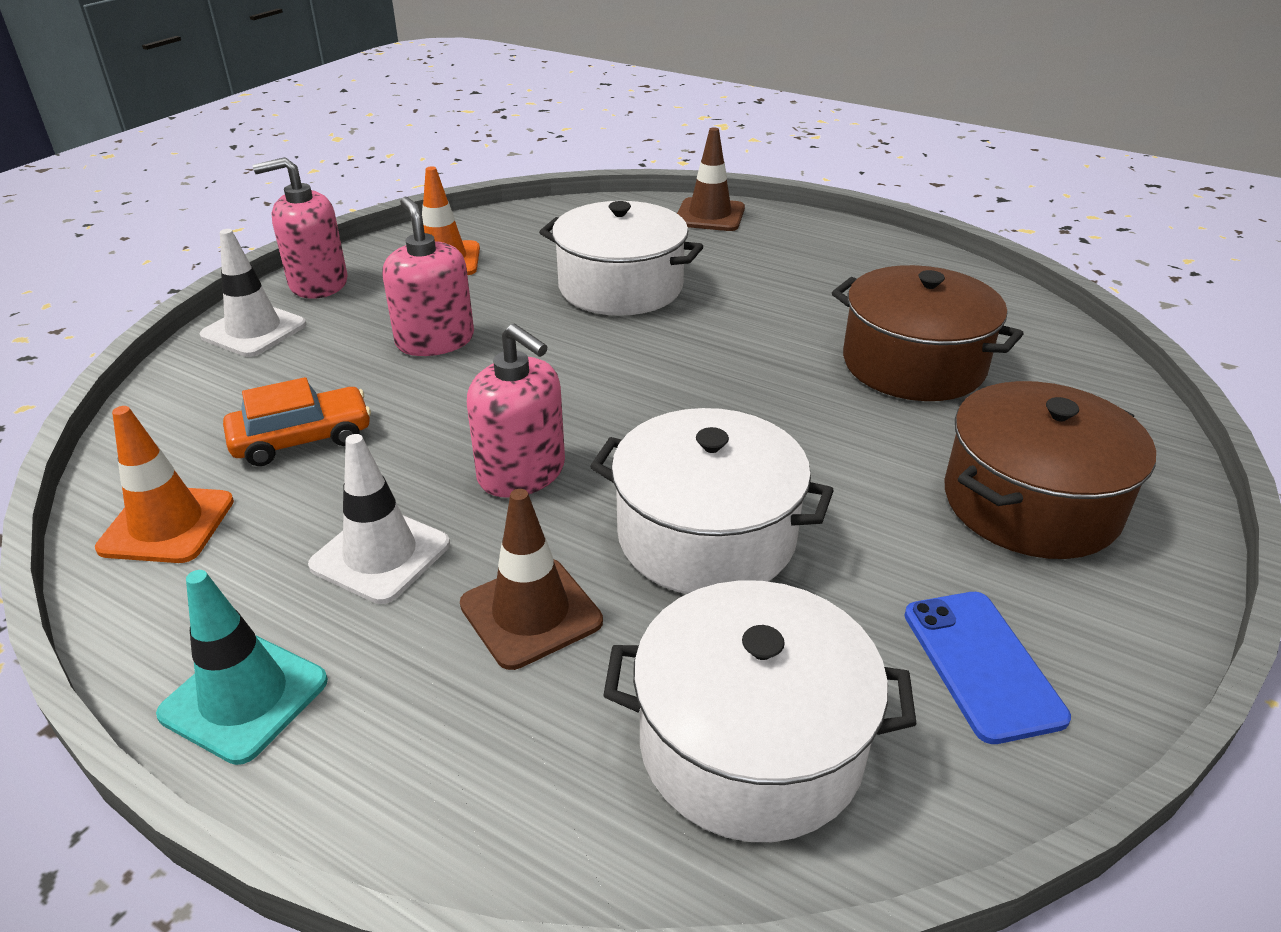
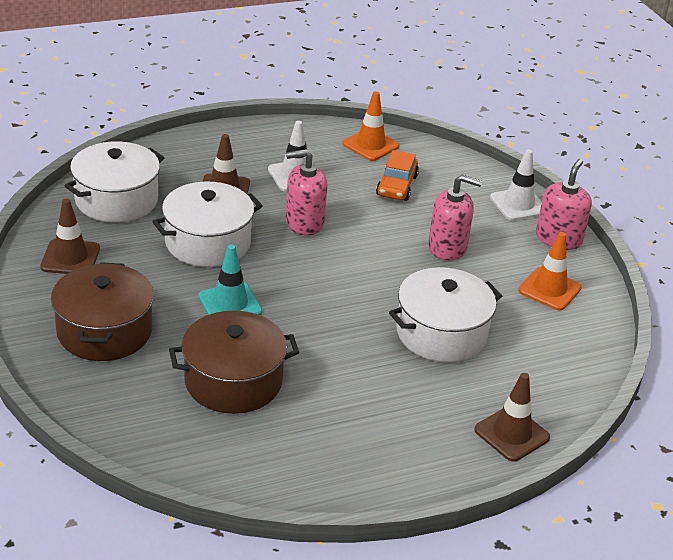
camera: 125 degrees right, 0 degrees up
(244, 697) = (260, 134): turquoise traffic cone -> turquoise traffic cone (230, 304)
(982, 664) = (70, 258): blue phone -> brown traffic cone

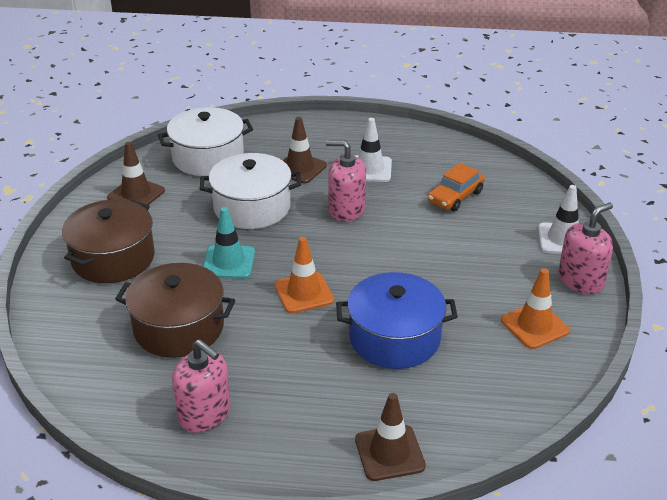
camera: 30 degrees right, 0 degrees up
(370, 145) = (458, 157): orange traffic cone -> orange traffic cone (304, 293)
(441, 333) = (394, 338): white pot -> blue pot
(447, 247) = (461, 262): pink soap dispenser -> pink soap dispenser (204, 414)

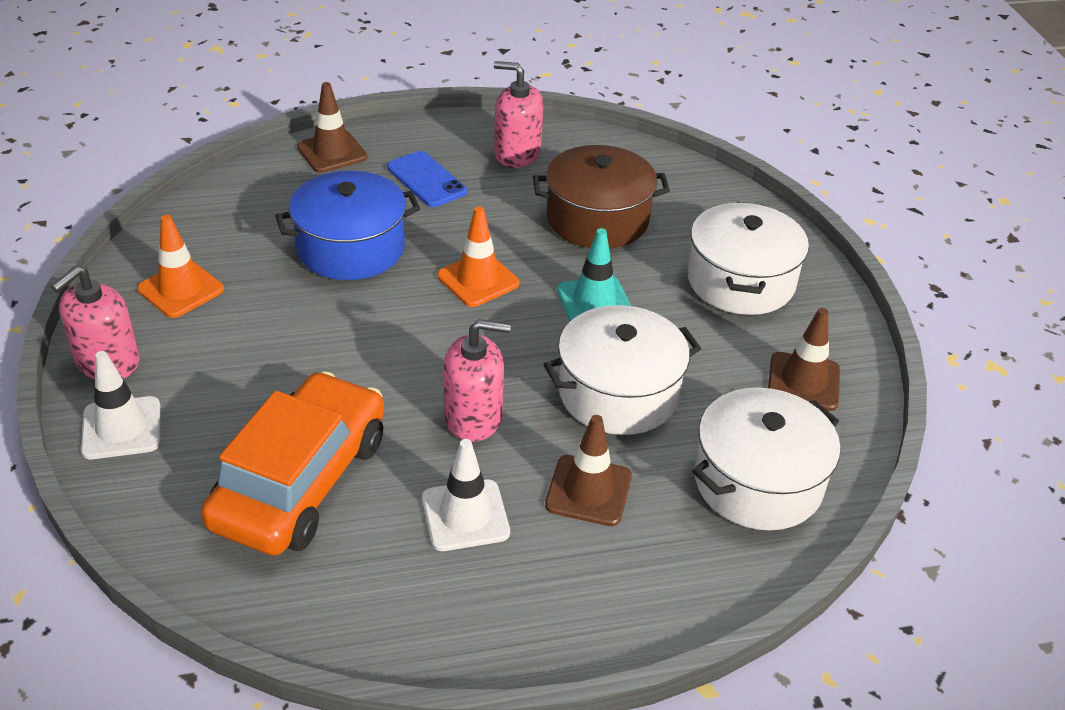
camera: 160 degrees right, 5 degrees up
(113, 258) = (740, 281): brown pot -> white pot
(306, 398) = (426, 180): none -> blue phone
(455, 197) = (300, 481): orange car -> orange car, size x1.89

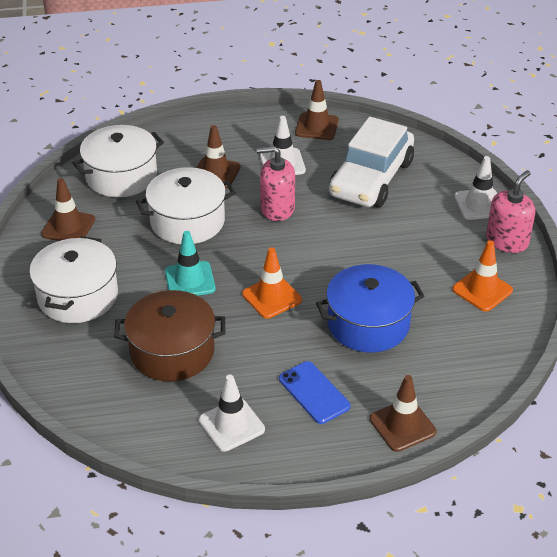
camera: 175 degrees left, 0 degrees up
(300, 481) = (371, 179): orange car -> white car
(392, 618) = (316, 127): none -> brown traffic cone
(517, 154) = (231, 425): pink soap dispenser -> white traffic cone

